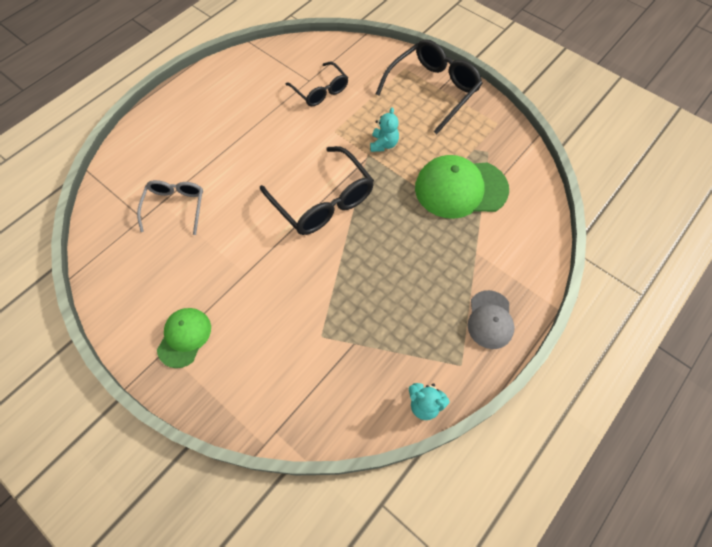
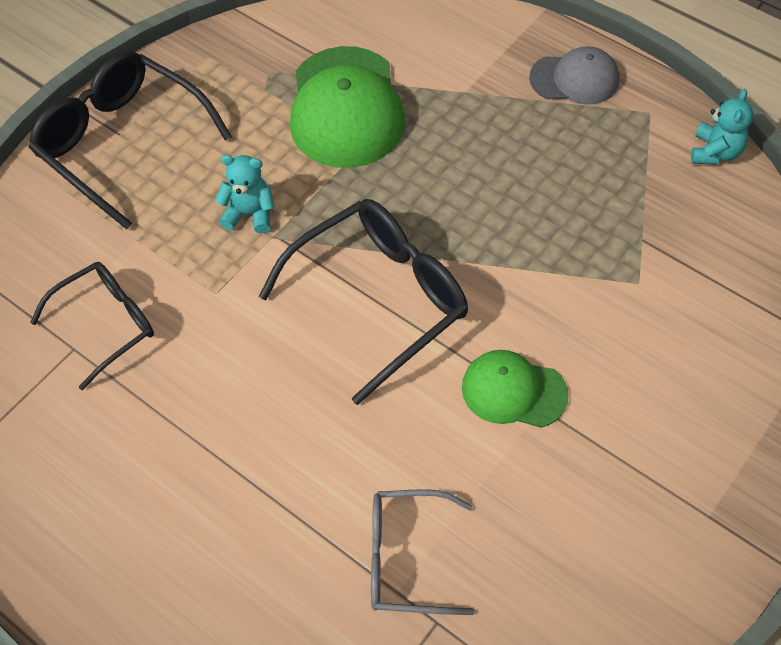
camera: 90 degrees left, 5 degrees down
(184, 337) = (679, 487): green cap -> green cap (513, 391)

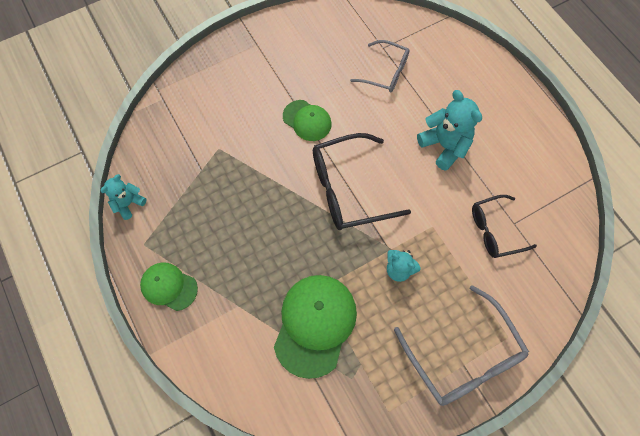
camera: 160 degrees left, 10 degrees up
(123, 144) = (462, 355): black glasses -> grey glasses
(233, 441) = (444, 146): none -> turquoise teddy bear
(574, 79) = (169, 286): grey cap -> green cap

